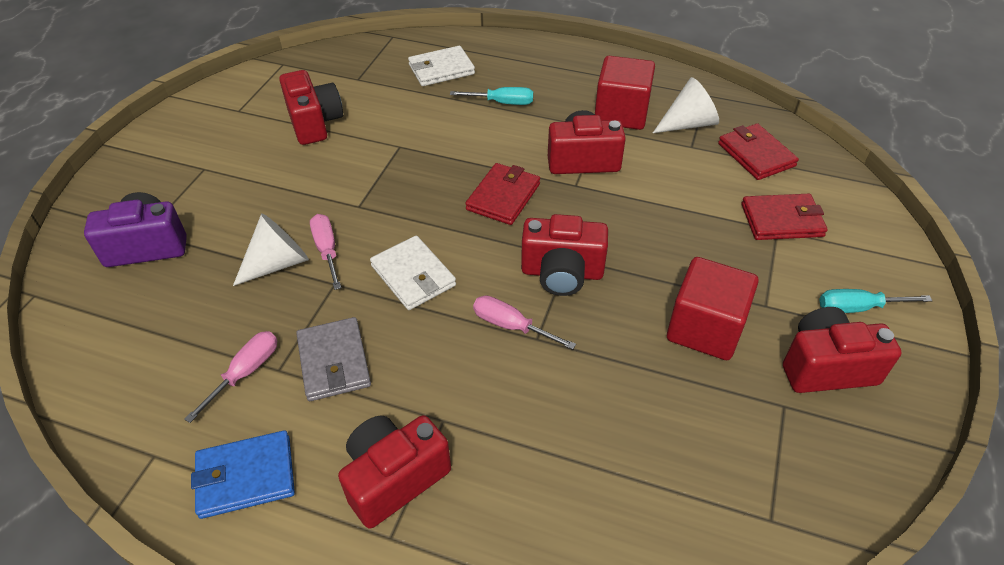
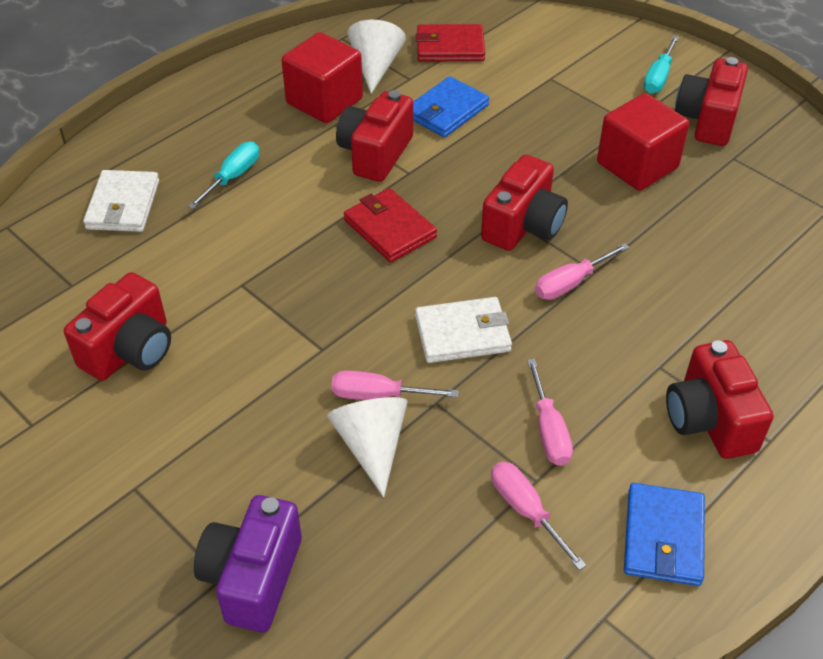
camera: 65 degrees left, 0 degrees up
(314, 123) = (130, 350): red camera -> red camera turned 120 degrees clockwise
(334, 362) = (548, 430): grey wallet -> pink screwdriver
(669, 180) = (446, 111): none -> blue wallet
(782, 220) = (541, 70): red wallet -> none

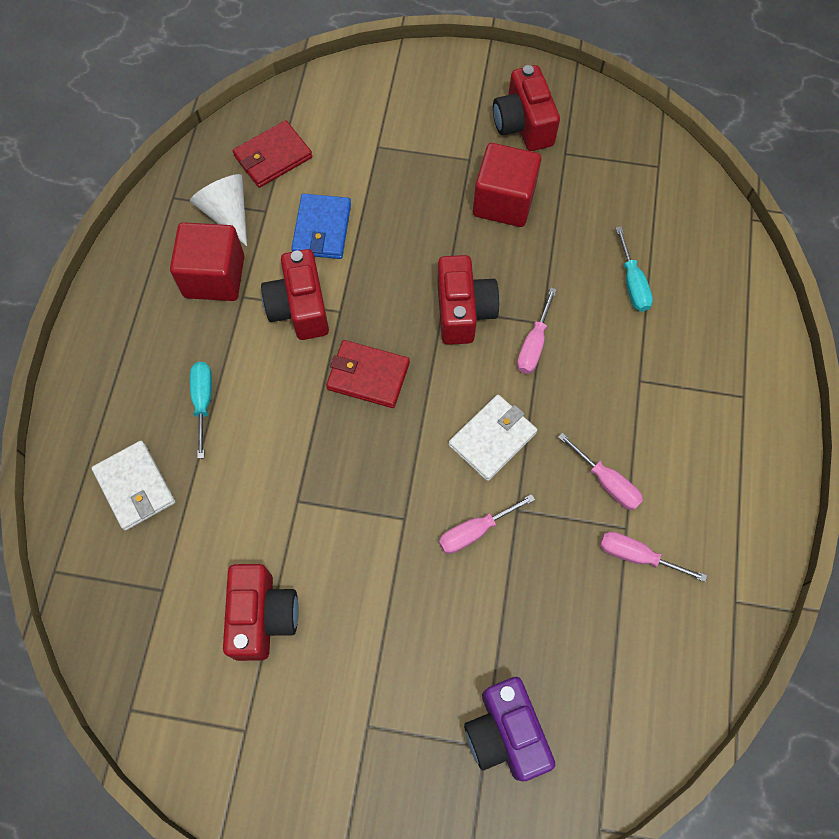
camera: 35 degrees left, 20 degrees up
(372, 445) = (502, 575): white cone -> none
(658, 77) = (459, 99): turquoise screwdriver -> turquoise screwdriver (632, 283)
(663, 537) = (730, 517): blue wallet -> none
(709, 420) = (699, 404): red camera -> none

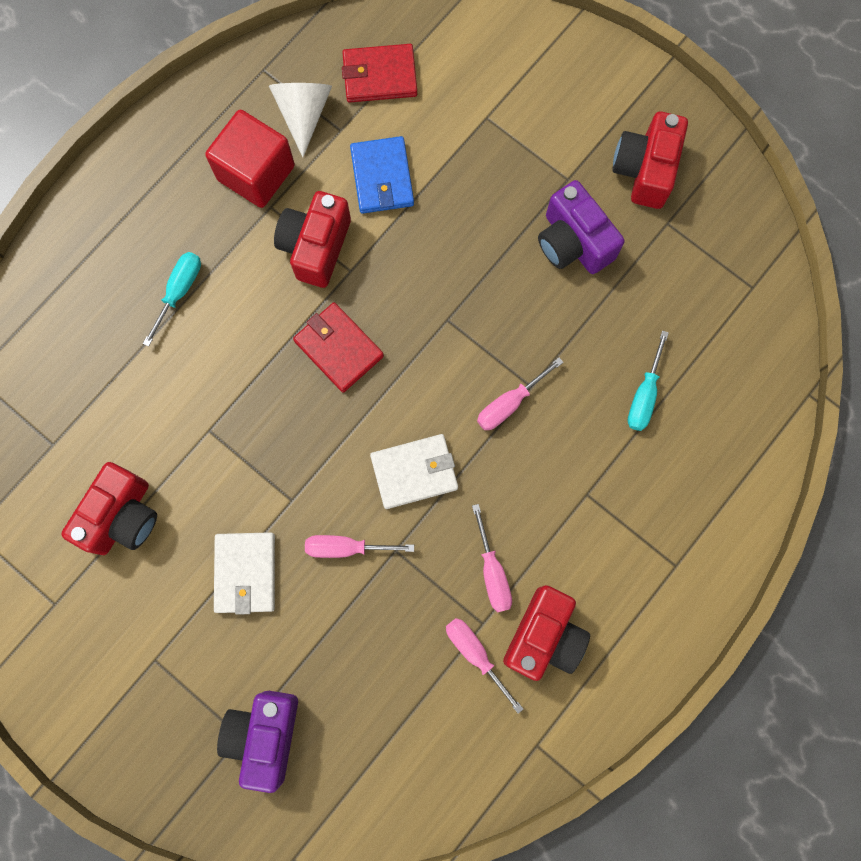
camera: 30 degrees right, 10 degrees up
(135, 487) = (79, 338): white wallet -> white wallet (245, 573)
(322, 229) = (382, 177): blue wallet -> blue wallet turned 45 degrees counterclockwise
(463, 311) = (464, 334): red camera -> red camera (544, 636)
(504, 201) = (573, 242): red cube -> purple camera

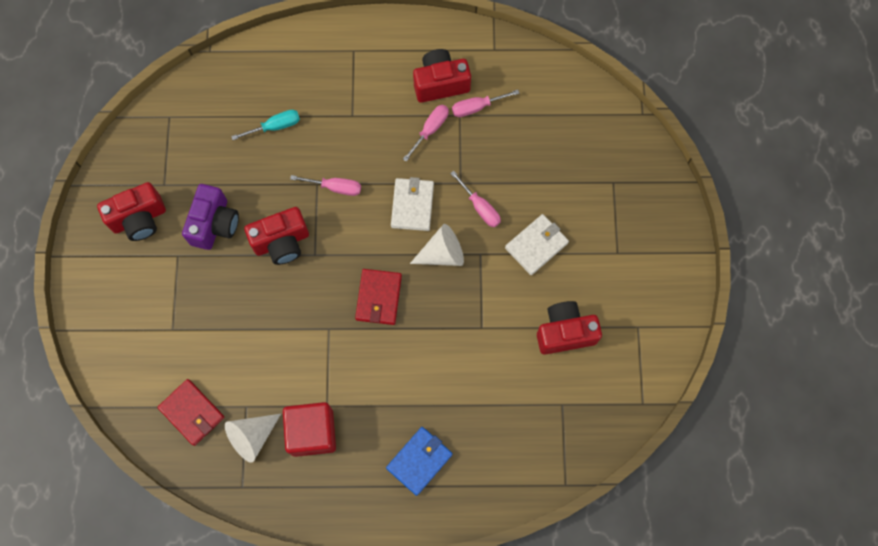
camera: 130 degrees left, 5 degrees down
(179, 291) = (419, 413): turquoise screwdriver -> none
(264, 735) = (602, 172): purple camera -> none
(315, 247) = (330, 359): red camera -> red camera (282, 242)
(328, 458) = (442, 253): none -> white cone
(382, 177) = (257, 357): blue wallet -> blue wallet (419, 461)
(414, 472) = (412, 205): white wallet -> white wallet turned 60 degrees clockwise
(475, 654) = (477, 107): pink screwdriver -> pink screwdriver turned 60 degrees clockwise

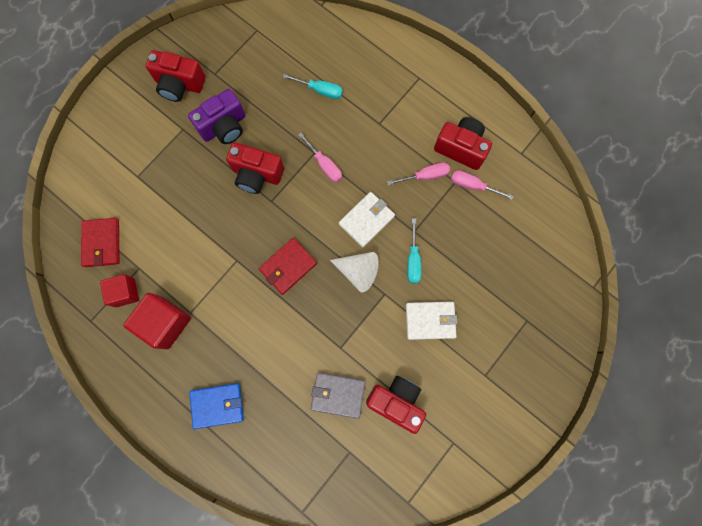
camera: 40 degrees right, 5 degrees up
(252, 437) = (125, 292): white cone -> red cube
(480, 207) = (413, 260): pink screwdriver -> turquoise screwdriver
(512, 367) = (338, 394): none -> grey wallet

